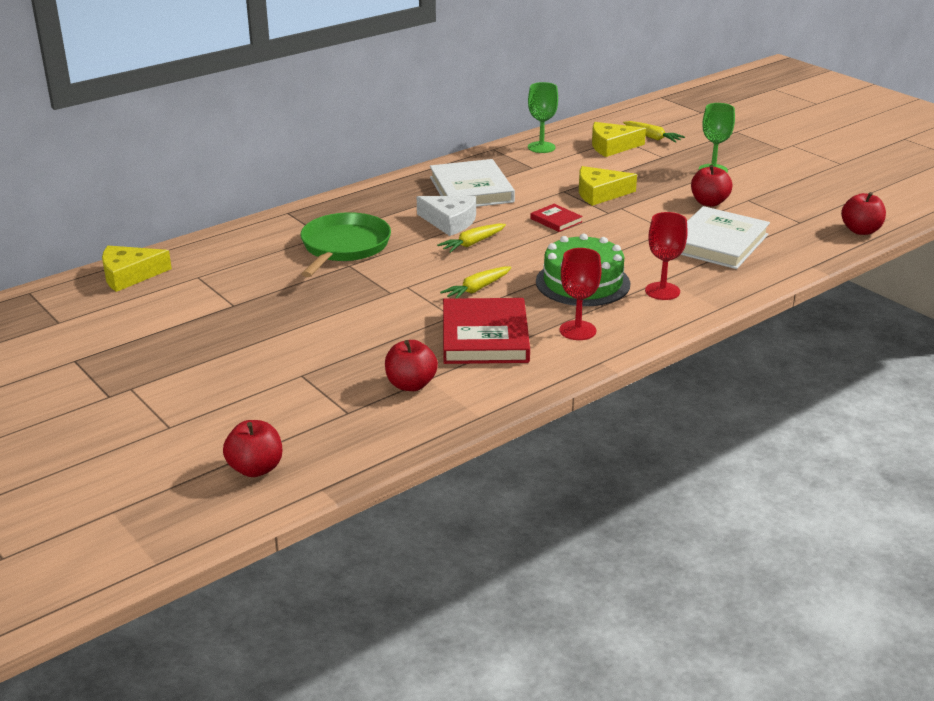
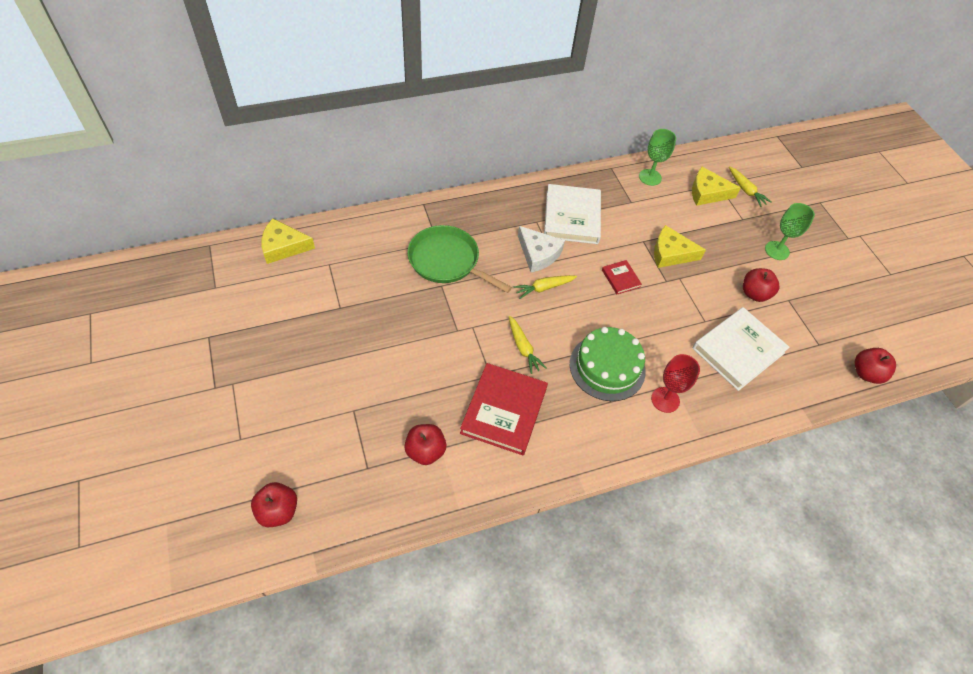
camera: 15 degrees right, 25 degrees up
(344, 247) = (447, 261): green pan -> green pan turned 90 degrees counterclockwise
(477, 289) = (523, 348): yellow carrot -> yellow carrot turned 90 degrees counterclockwise
(577, 330) = (577, 427): red goblet -> none

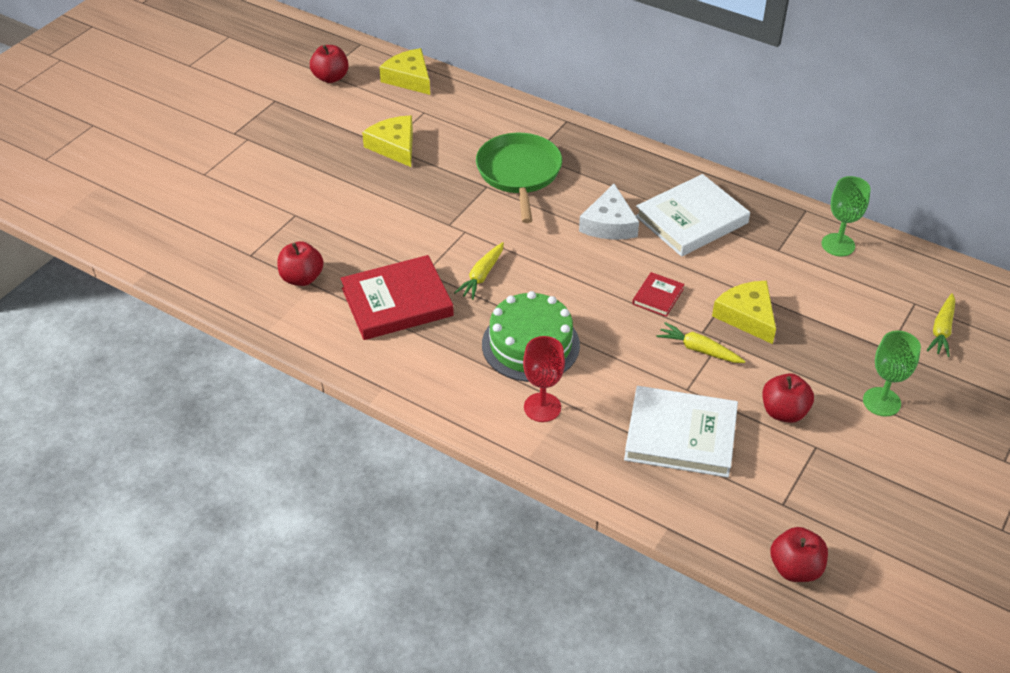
camera: 55 degrees right, 10 degrees down
(278, 511) = (164, 232): red apple -> red apple (331, 77)
(544, 288) = (571, 250): yellow carrot -> yellow carrot (699, 349)
(707, 193) = (886, 300): yellow cheese -> yellow cheese (394, 146)

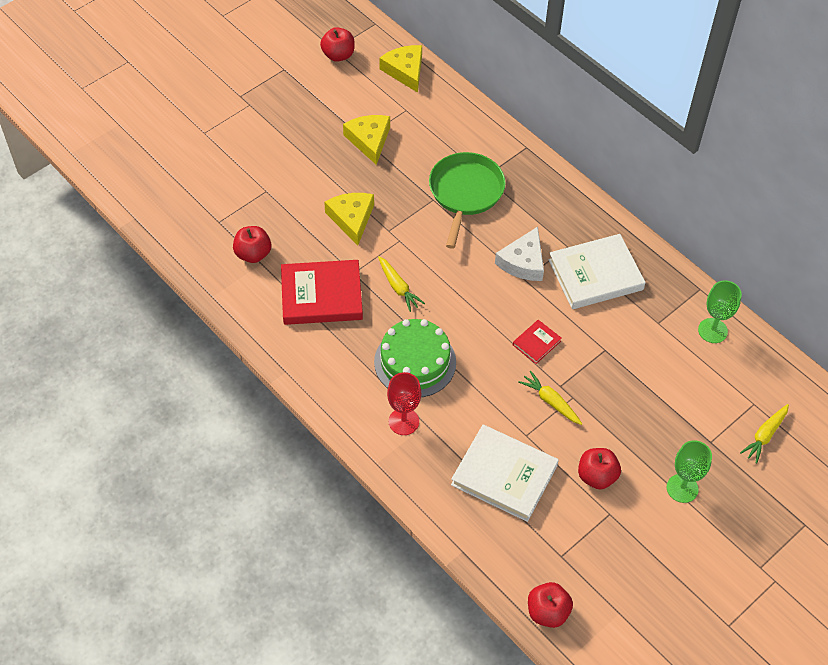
camera: 15 degrees right, 10 degrees up
(481, 276) = (398, 287): yellow carrot -> yellow carrot turned 75 degrees counterclockwise
(747, 316) = (604, 380): yellow cheese -> yellow cheese (351, 219)

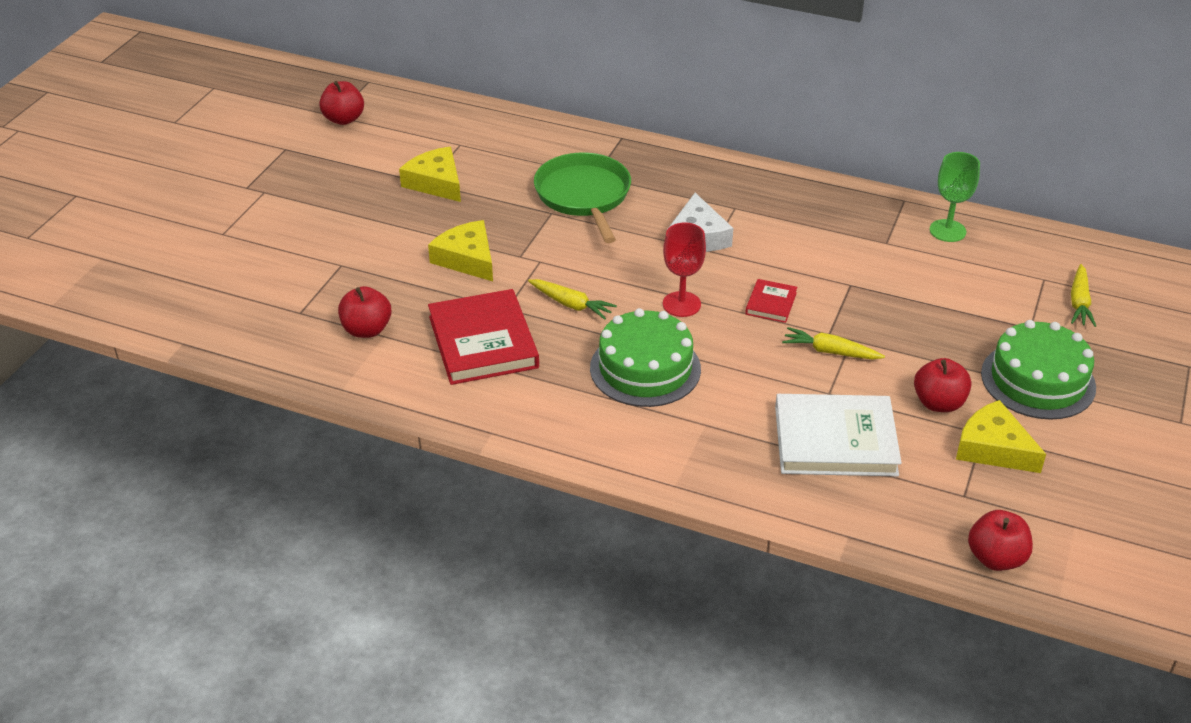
camera: 25 degrees left, 15 degrees down
(321, 295) = (483, 342): red book -> red book turned 75 degrees counterclockwise
(403, 421) = (676, 431): red goblet -> red goblet (681, 304)
(405, 71) = (434, 111): yellow cheese -> yellow cheese (993, 448)
(595, 274) = (785, 222): white book -> none
(682, 488) = (1038, 380): green goblet -> green cake

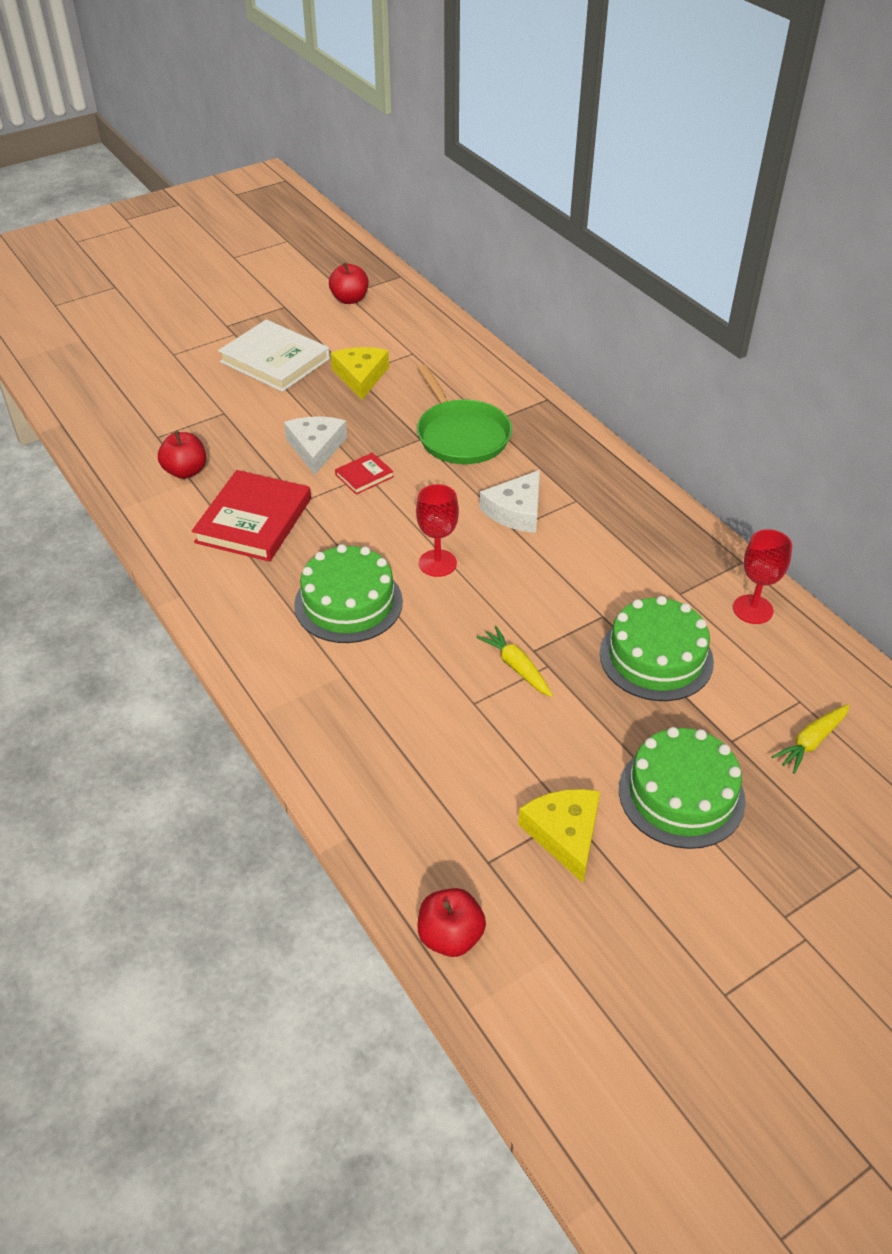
camera: 35 degrees right, 5 degrees up
(467, 259) = (316, 448): yellow cheese -> white cheese
(571, 304) = (351, 521): yellow carrot -> none
(584, 196) = (461, 435): green pan -> green pan turned 135 degrees clockwise
(771, 303) = (513, 599): red book -> red book (364, 476)
(835, 441) = (431, 748): white book -> white book (275, 360)
(920, 296) = (656, 657): none -> green cake
(938, 403) = (561, 764): red apple -> none
(947, 231) = (752, 609): green goblet -> red goblet

